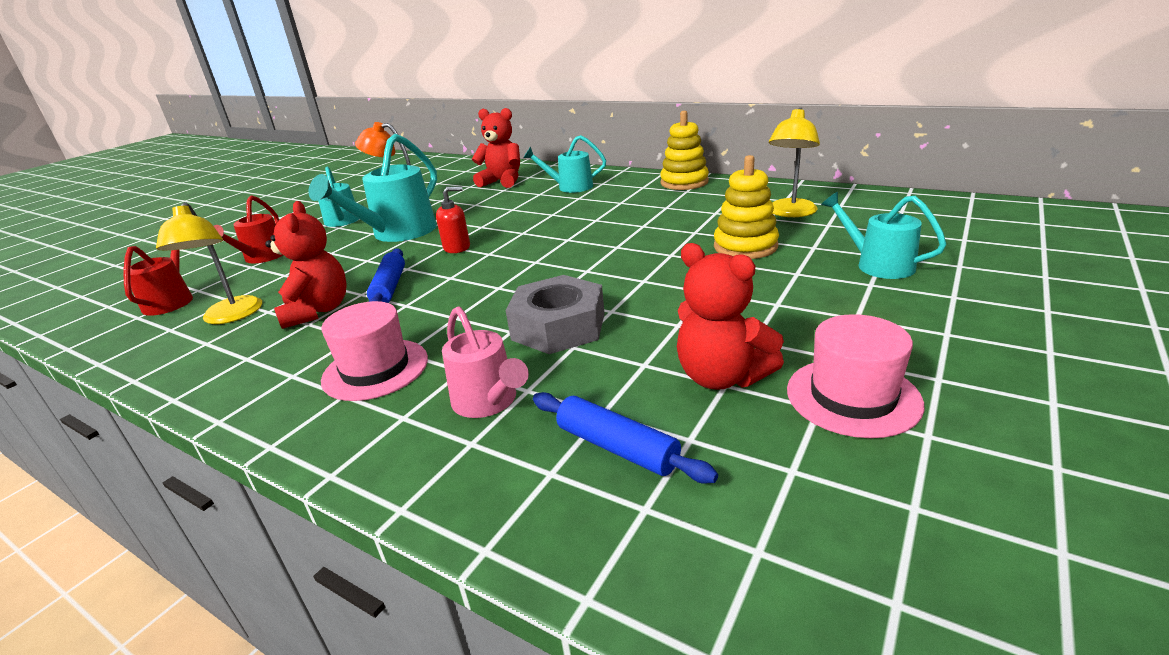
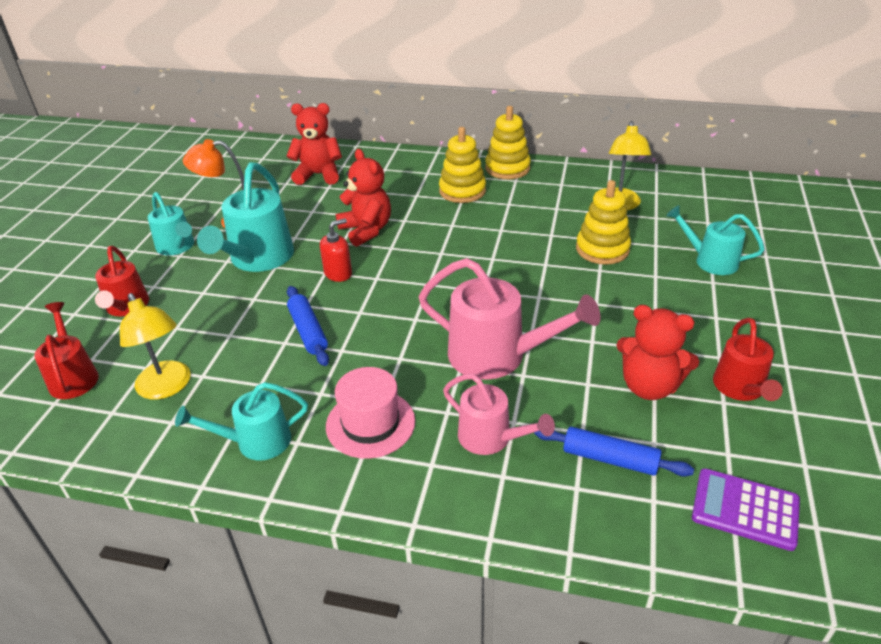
camera: 20 degrees left, 10 degrees up
(317, 311) = (257, 368): red teddy bear -> red teddy bear (366, 230)
(558, 326) = (498, 356): grey nut -> pink watering can
(570, 187) = (398, 180): turquoise watering can -> turquoise watering can (255, 442)
(625, 196) = (462, 191): none -> yellow stacking toy
(780, 549) = (745, 509): none -> purple calculator
(852, 396) = (741, 389): pink hat -> red watering can

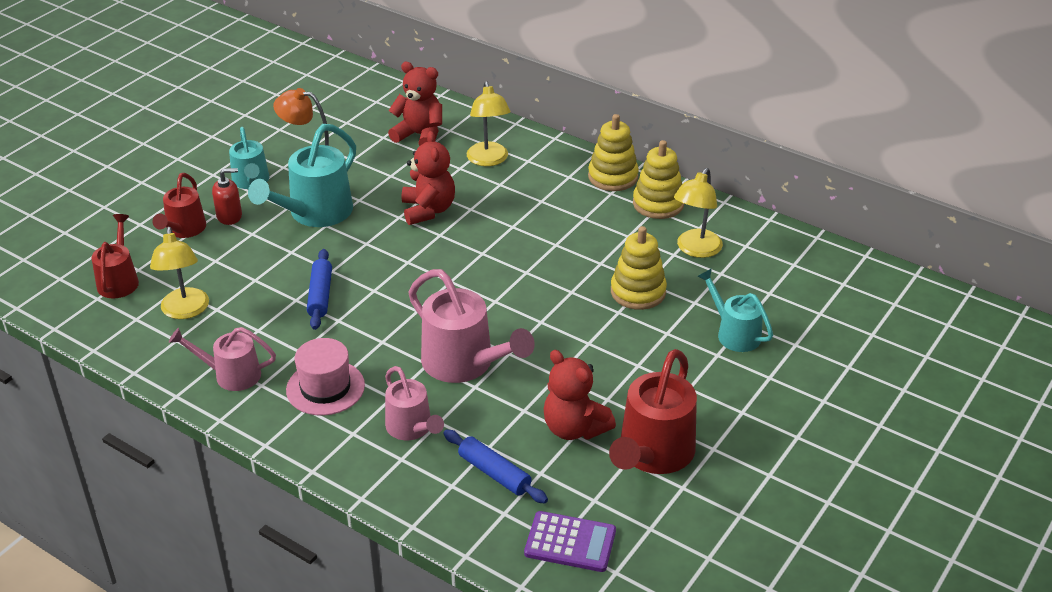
camera: 20 degrees right, 0 degrees up
(255, 442) = (230, 375): turquoise watering can -> pink watering can
(338, 273) = (377, 247): red soap dispenser -> red soap dispenser (229, 216)
(393, 180) = (489, 160): none -> yellow lamp
(462, 191) = (548, 191): yellow stacking toy -> yellow stacking toy (658, 204)
(741, 389) = (652, 455): red watering can -> red watering can, size x1.62
(745, 509) = (570, 542): purple calculator -> purple calculator turned 150 degrees clockwise

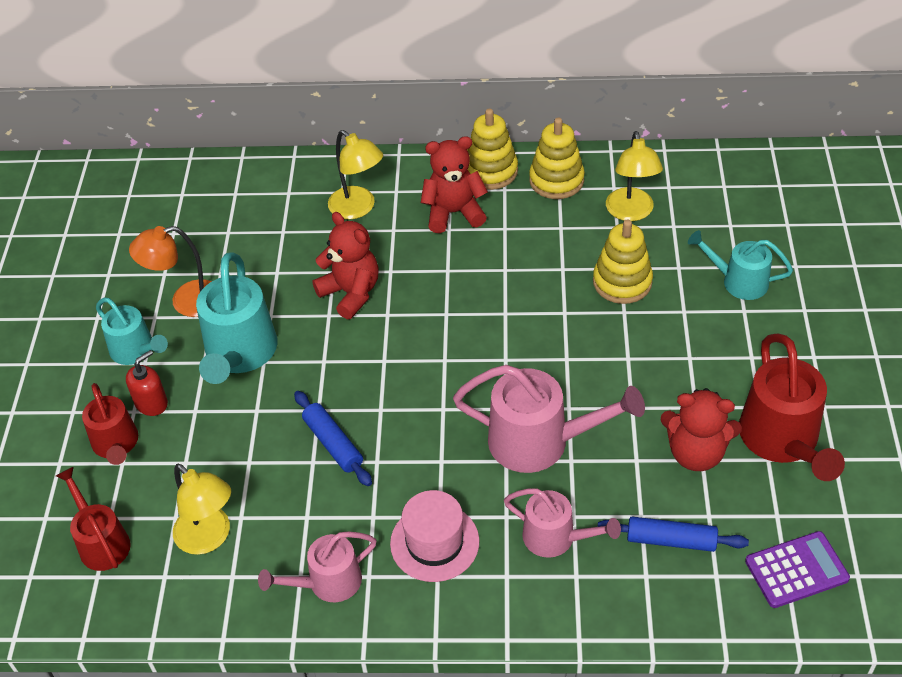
camera: 30 degrees left, 10 degrees up
(419, 135) = (264, 213): red teddy bear -> red teddy bear (454, 213)

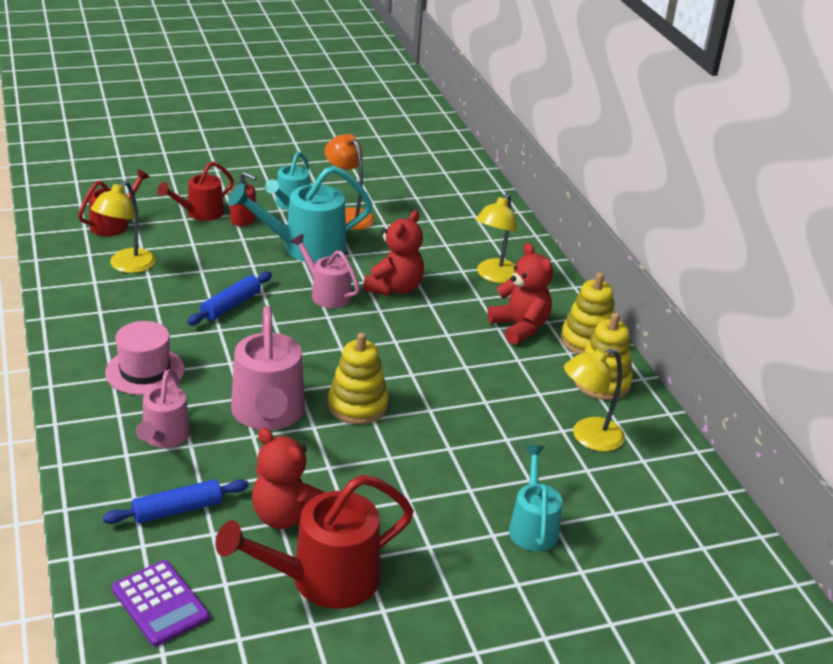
camera: 65 degrees right, 15 degrees down
(327, 583) = (95, 324): pink watering can -> pink watering can (326, 293)
(622, 282) = (488, 442): yellow stacking toy -> yellow stacking toy (357, 405)
(671, 540) = (177, 510): blue rolling pin -> blue rolling pin turned 75 degrees clockwise
(696, 453) = (286, 516): red teddy bear -> red teddy bear turned 45 degrees counterclockwise

